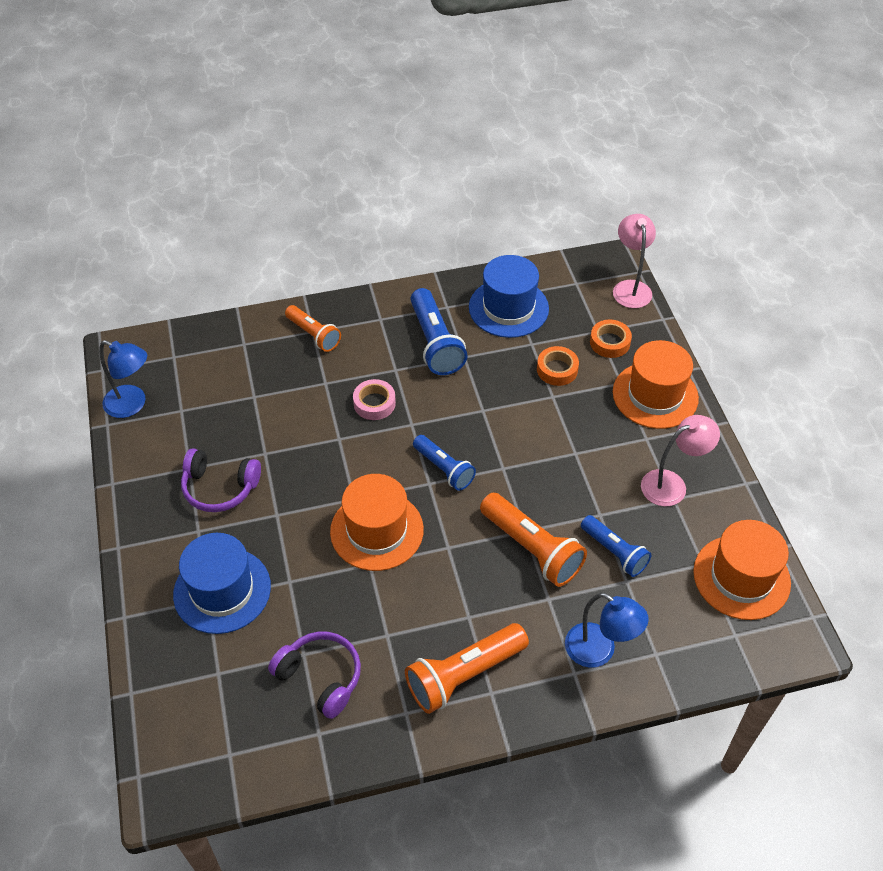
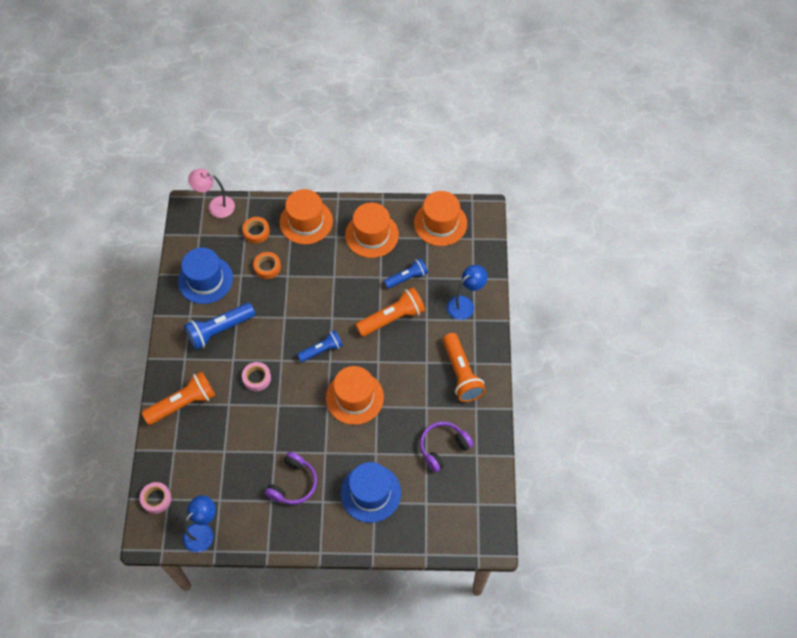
camera: 75 degrees left, 10 degrees up
(172, 345) = (156, 499): none -> pink tape
(314, 335) = (183, 403): orange flashlight -> orange flashlight, size x1.54
(435, 343) = (219, 330): blue flashlight -> blue flashlight turned 150 degrees clockwise
(672, 484) = (371, 235): pink lamp -> orange hat

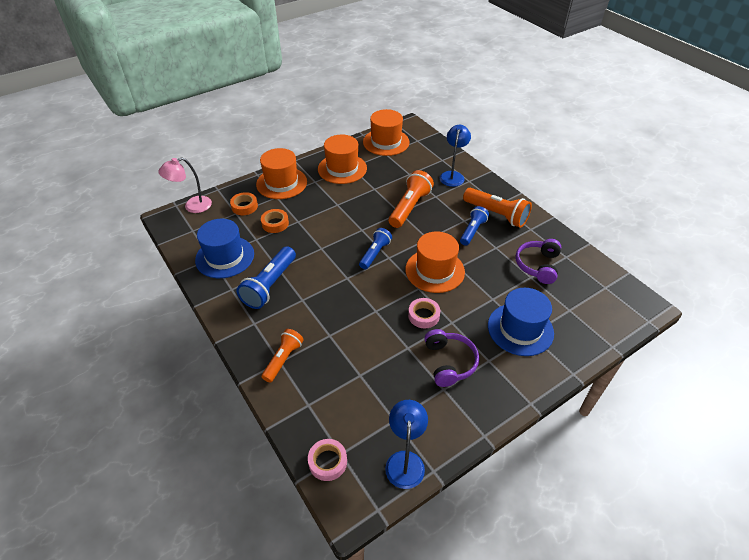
camera: 35 degrees left, 15 degrees down
(183, 403) = (283, 359): orange flashlight -> orange flashlight, size x0.65
(257, 378) = (337, 301): pink tape -> pink tape (423, 315)
(407, 277) = (395, 180): blue flashlight -> blue flashlight (472, 231)

